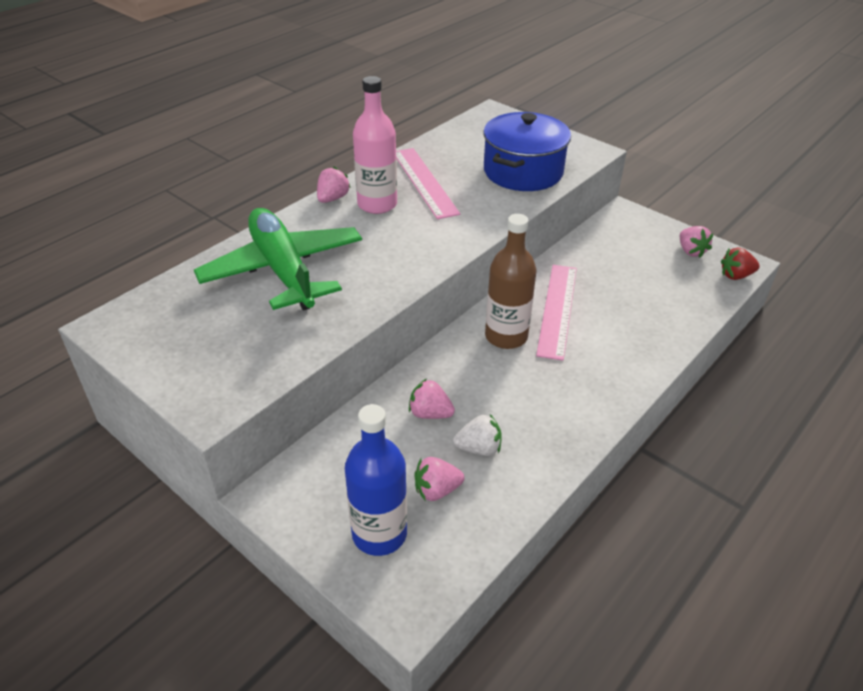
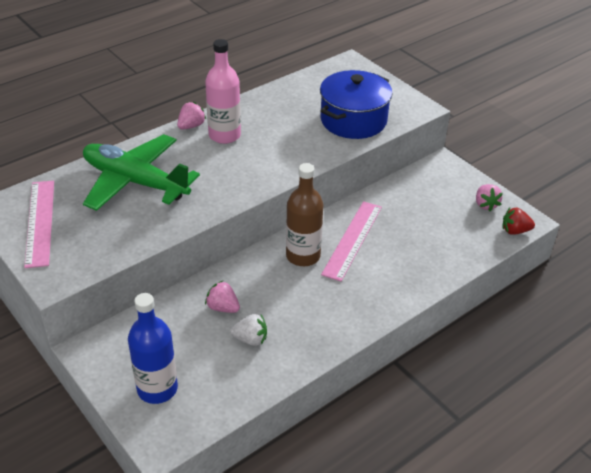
camera: 10 degrees right, 0 degrees up
(283, 270) = (135, 182): green plane -> green plane turned 45 degrees counterclockwise
(424, 182) = (269, 120): pink ruler -> pink ruler (40, 222)
(436, 490) = (208, 365): pink strawberry -> none

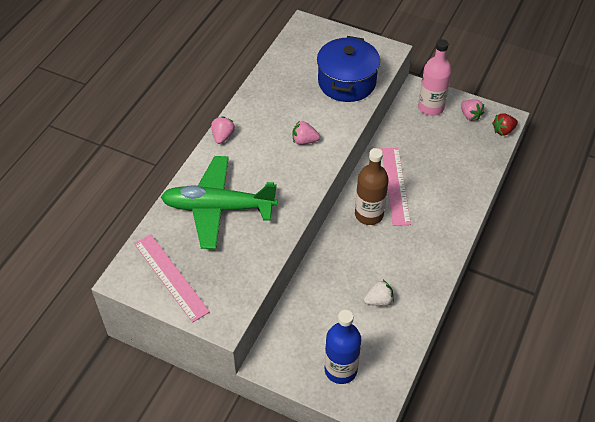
camera: 25 degrees left, 10 degrees up
(223, 307) = (341, 283): pink strawberry -> pink strawberry (304, 141)
(224, 135) = (256, 135): pink bottle -> pink bottle (430, 107)

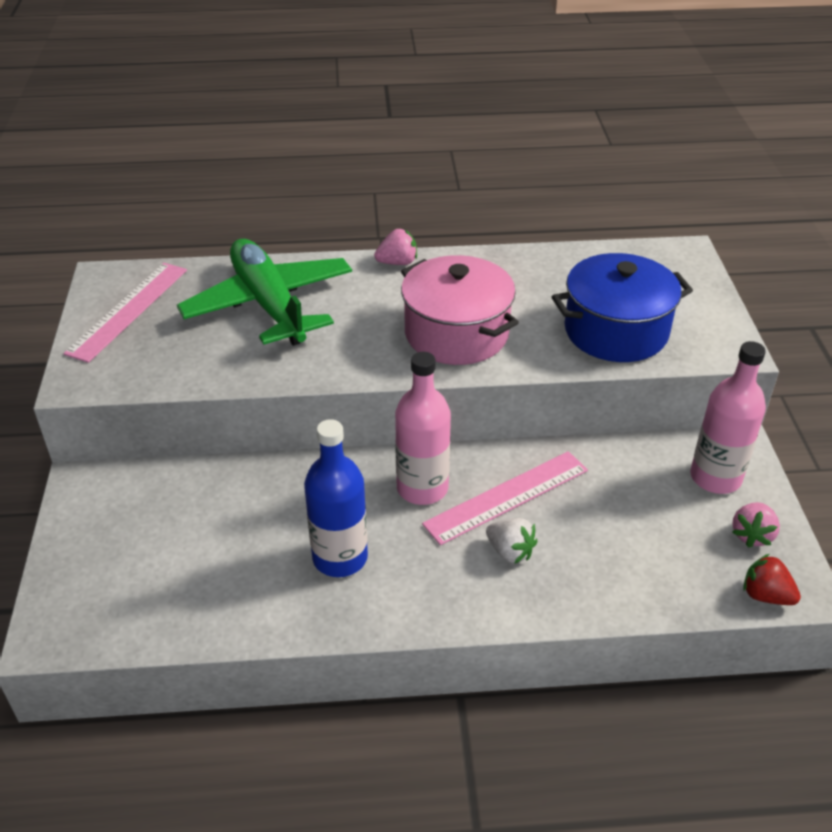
camera: 60 degrees right, 10 degrees down
(304, 141) = (456, 333): pink strawberry -> pink pot
(340, 370) = (106, 567): blue bottle -> blue bottle (340, 558)
(369, 214) = (422, 488): brown bottle -> pink bottle
(379, 300) = (261, 563): white strawberry -> white strawberry (510, 551)

